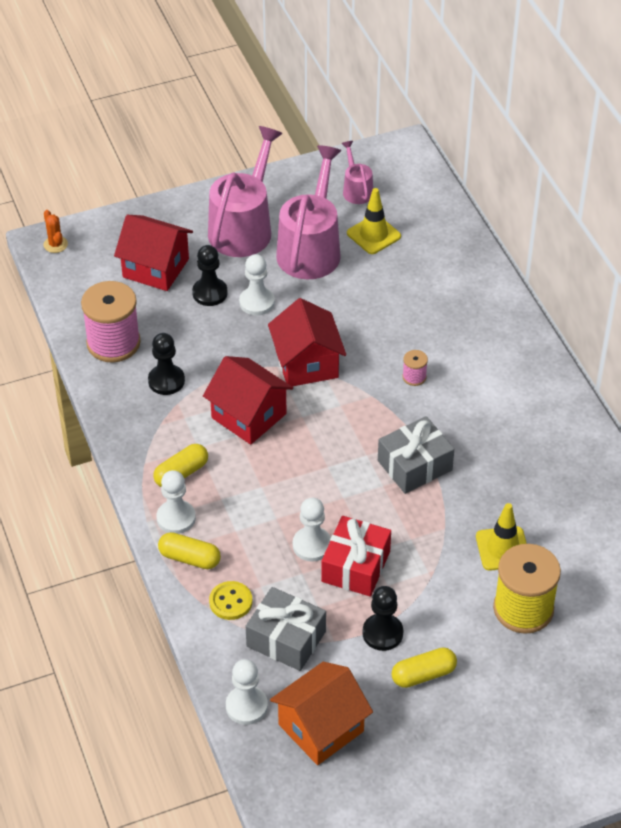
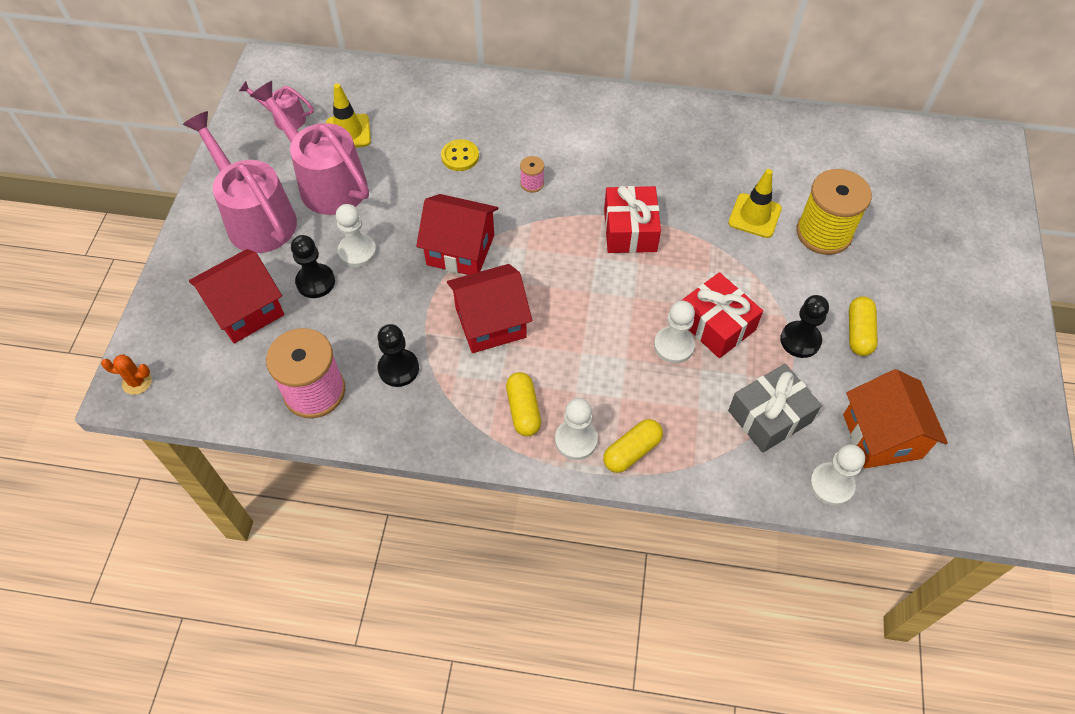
camera: 60 degrees left, 10 degrees up
(230, 602) = (703, 441): yellow button -> yellow button (460, 156)
(414, 465) = (630, 230): grey gift -> red gift

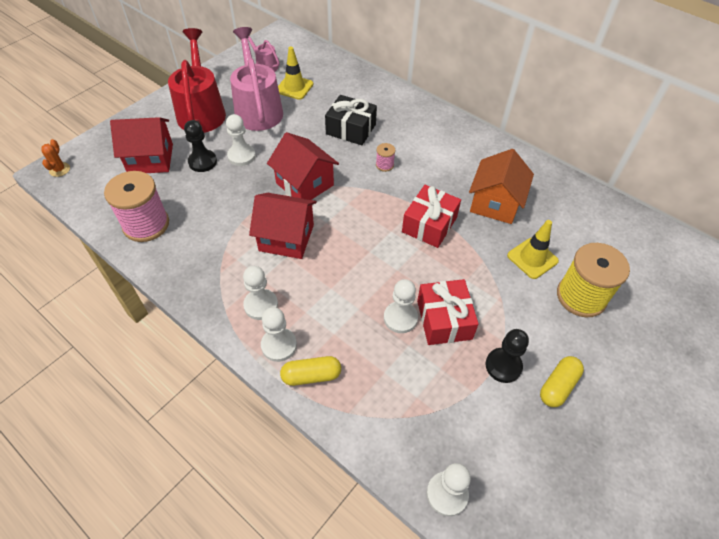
camera: 30 degrees right, 5 degrees down
(137, 382) = (59, 169): orange cactus -> orange cactus turned 60 degrees clockwise
(255, 217) = (201, 111): pink watering can -> red watering can
(398, 369) = (206, 237): black pawn -> none
(460, 156) = (351, 129): yellow button -> black gift
(523, 410) = (261, 305): yellow capsule -> white pawn
(769, 416) = (435, 410): grey gift -> none
(882, 436) = (520, 480): orange house -> orange house (495, 203)

